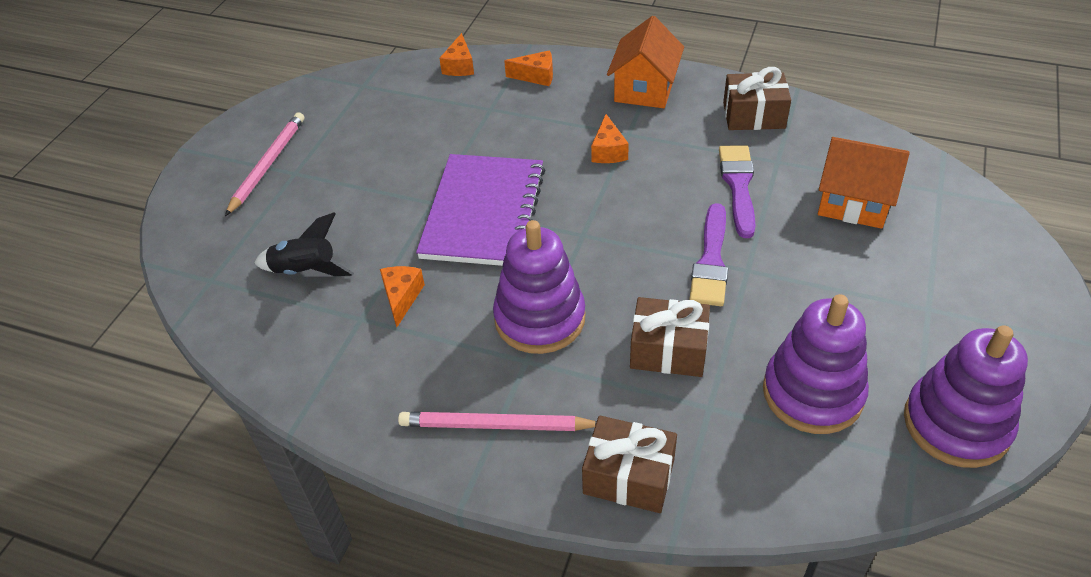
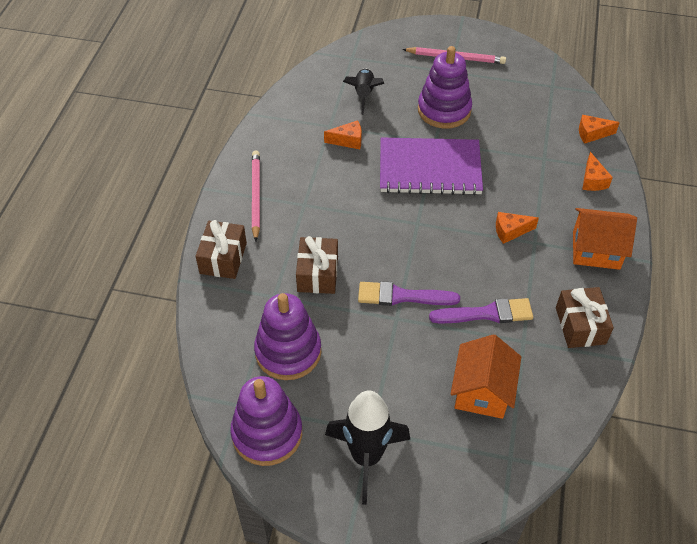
camera: 80 degrees right, 5 degrees up
(540, 318) = (338, 207): purple stacking toy -> purple stacking toy (444, 110)
(969, 316) = (366, 457): none -> black rocket

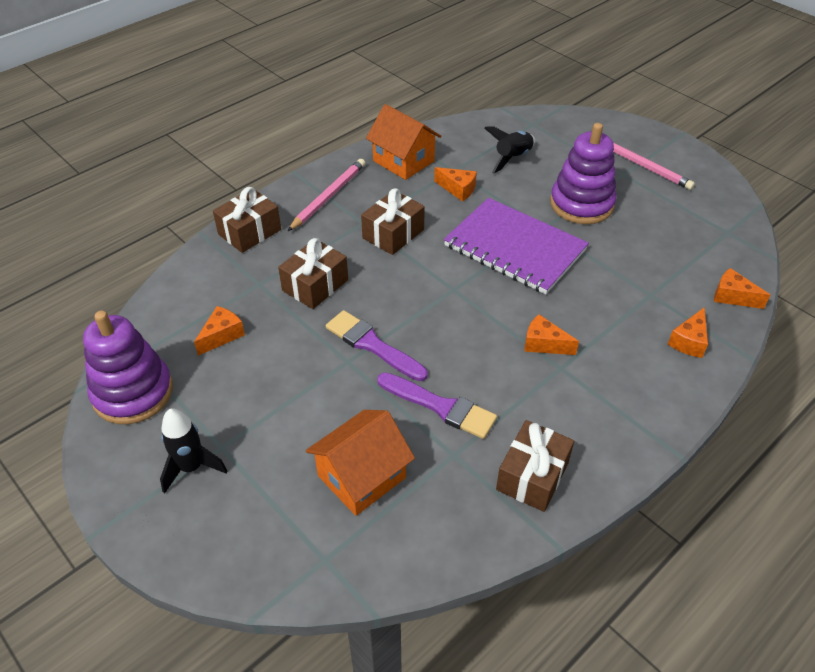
camera: 35 degrees right, 5 degrees down
(288, 352) = (222, 335): purple stacking toy -> orange cheese
(335, 202) = (393, 234): none -> brown gift
(366, 457) = (191, 467): black rocket -> black rocket, size x0.63
(596, 250) = (625, 411): orange house -> orange house (403, 161)

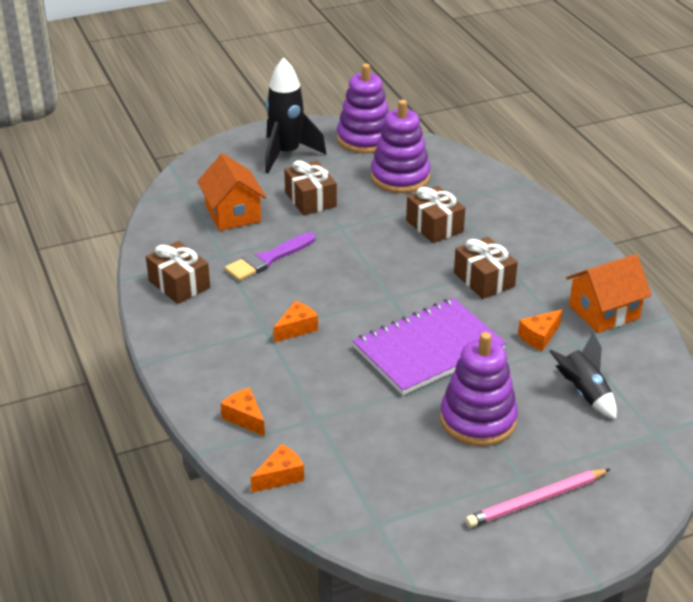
camera: 110 degrees right, 10 degrees down
(191, 467) = (287, 154): black rocket -> black rocket, size x1.60
(222, 335) = (400, 177): orange cheese -> purple stacking toy
(249, 232) = (521, 204): brown gift -> brown gift (310, 199)
(328, 196) = (558, 253): pink pencil -> none
(372, 345) = (349, 241): purple brush -> none

